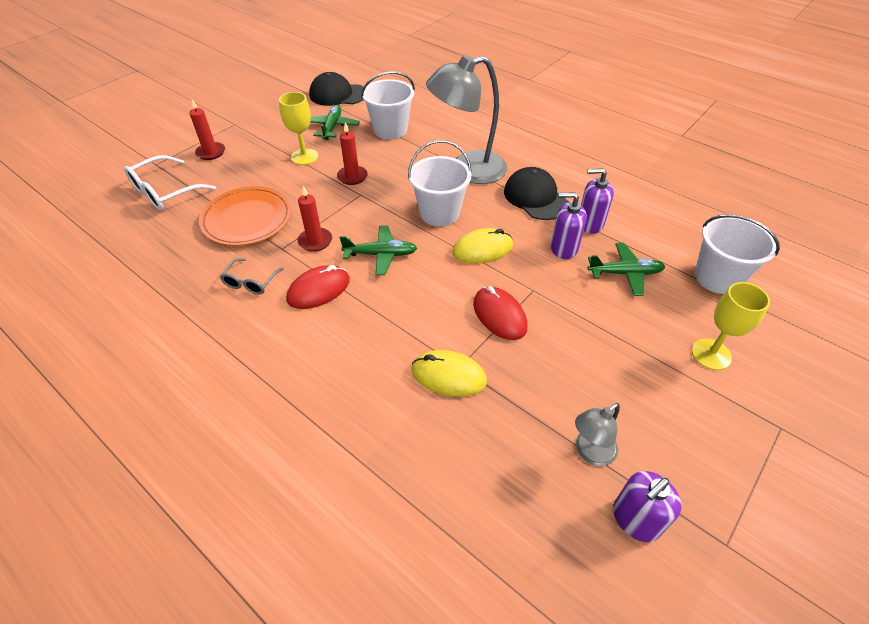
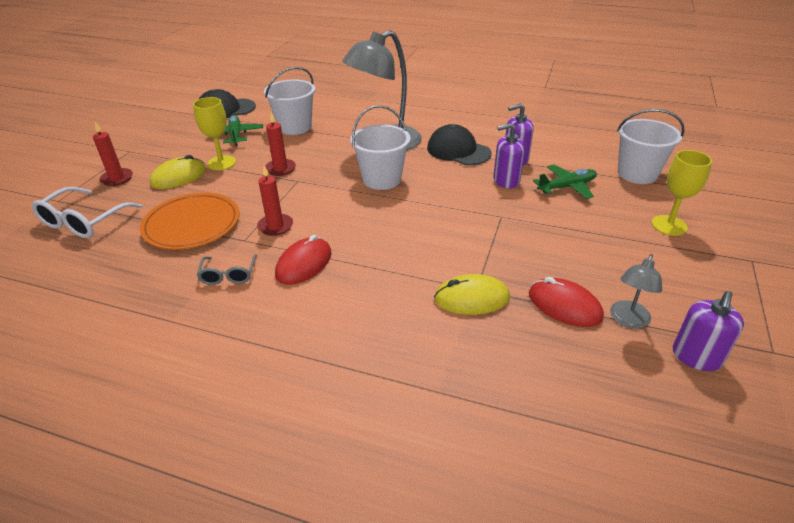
camera: 20 degrees left, 10 degrees down
(381, 255) = (347, 222): green plane -> none
(482, 249) = (438, 197): yellow mouse -> yellow mouse (179, 177)
(499, 315) = (485, 241): red mouse -> red mouse (564, 306)

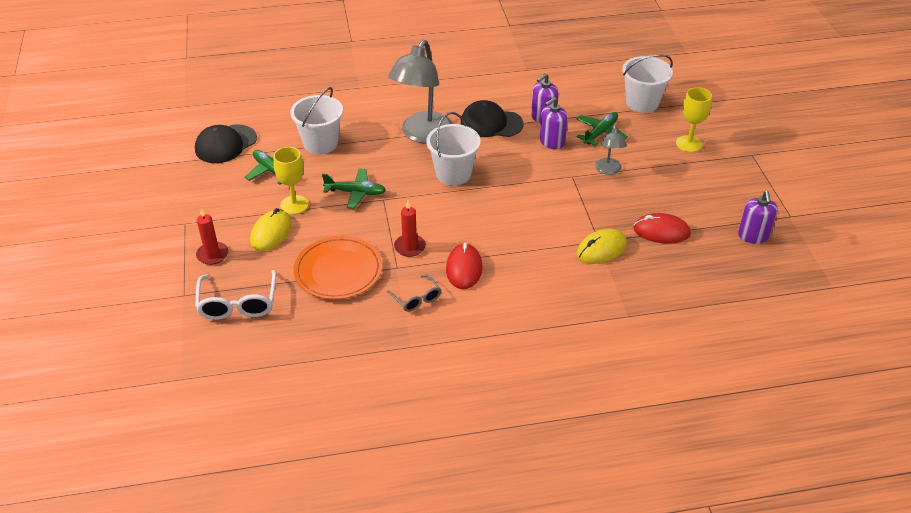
camera: 30 degrees left, 5 degrees up
(280, 169) = (356, 193): red candle -> green plane
(628, 320) = (704, 227): grey lamp -> grey lamp (608, 170)

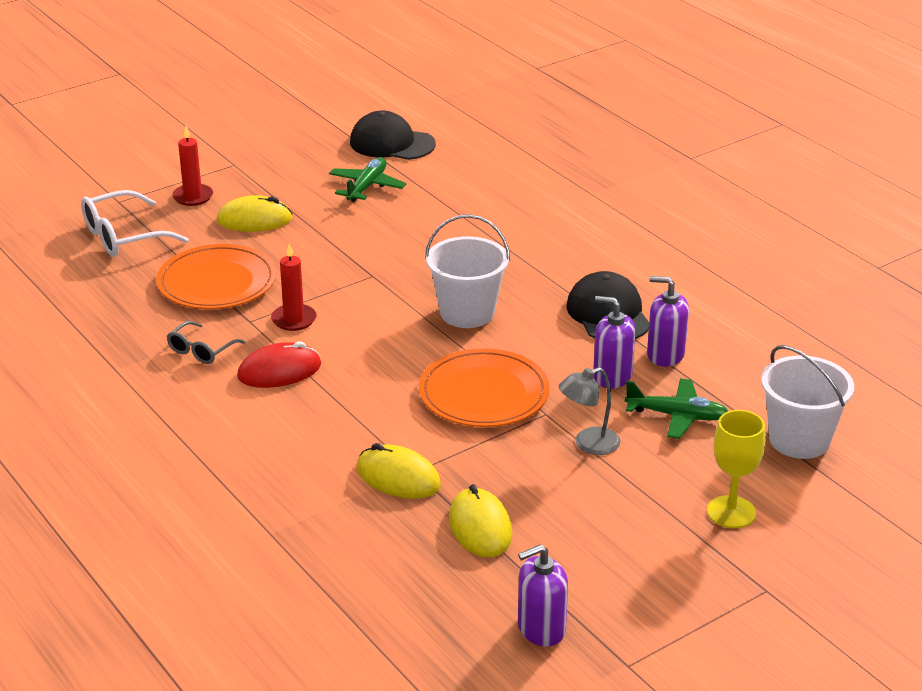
camera: 65 degrees right, 10 degrees down
(294, 205) = (315, 219): yellow goblet -> none
(320, 143) = (447, 201): white bucket -> none
(356, 193) = (370, 253): green plane -> none
(422, 135) = (531, 267): grey lamp -> none
(540, 192) = (484, 394): none -> orange plate
(661, 231) = (480, 527): red mouse -> yellow mouse

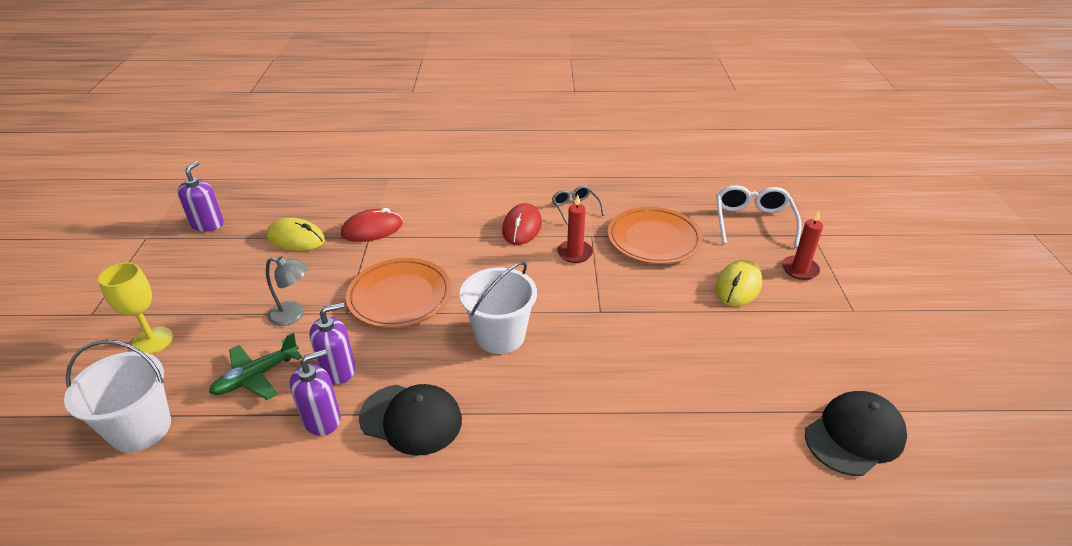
camera: 125 degrees right, 5 degrees up
(367, 186) = (760, 373): green plane -> none
(398, 477) = (372, 229): yellow mouse -> red mouse
(588, 444) = (294, 315): grey lamp -> grey lamp turned 90 degrees clockwise

